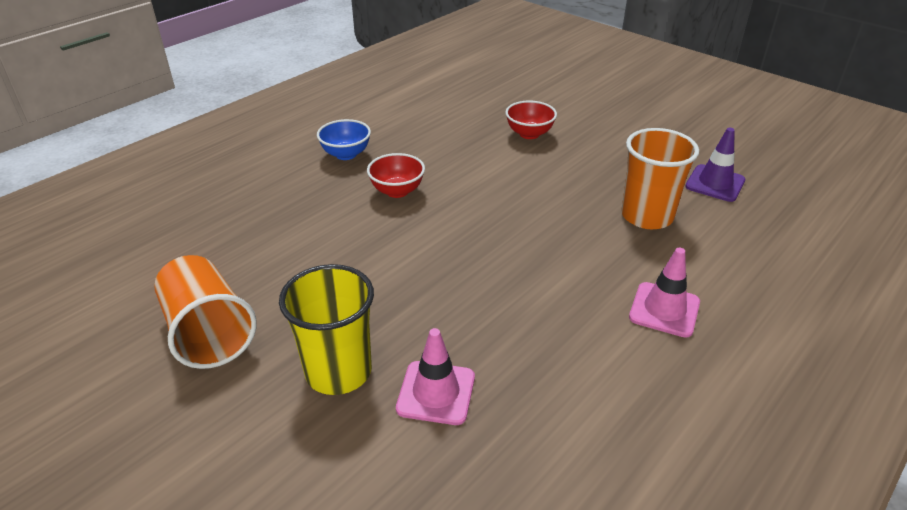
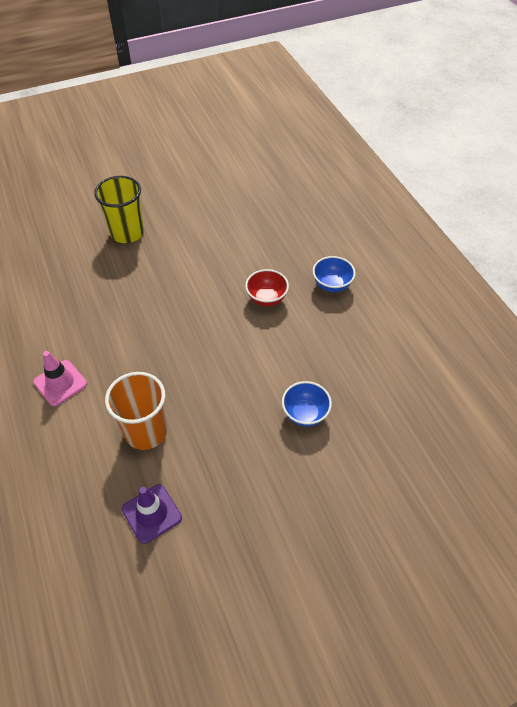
camera: 115 degrees right, 15 degrees up
(208, 332) = (187, 196): orange cup -> none
(436, 393) = (87, 261): pink traffic cone -> none
(529, 134) = (305, 414): red bowl -> blue bowl

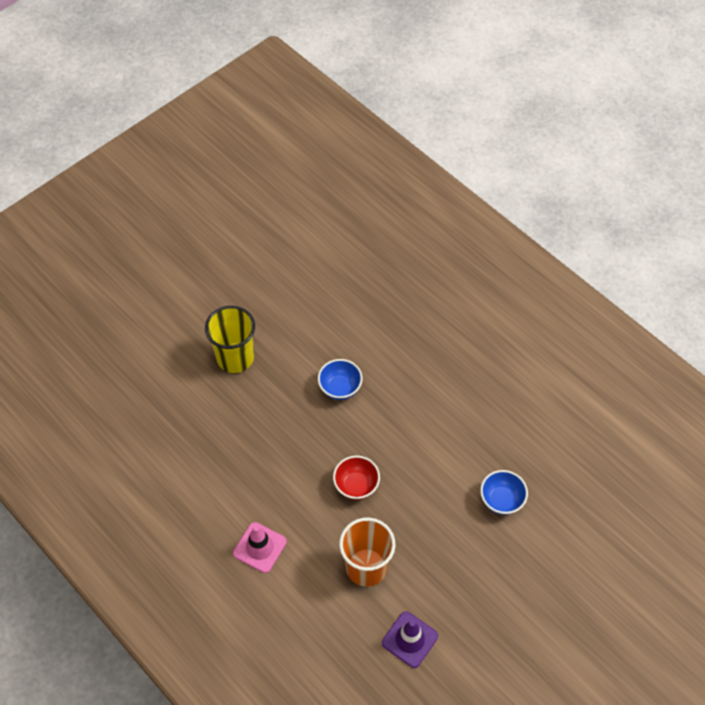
camera: 20 degrees left, 5 degrees up
(266, 298) = (414, 391): red bowl -> red bowl (356, 485)
(332, 285) = (471, 355): blue bowl -> blue bowl (340, 388)

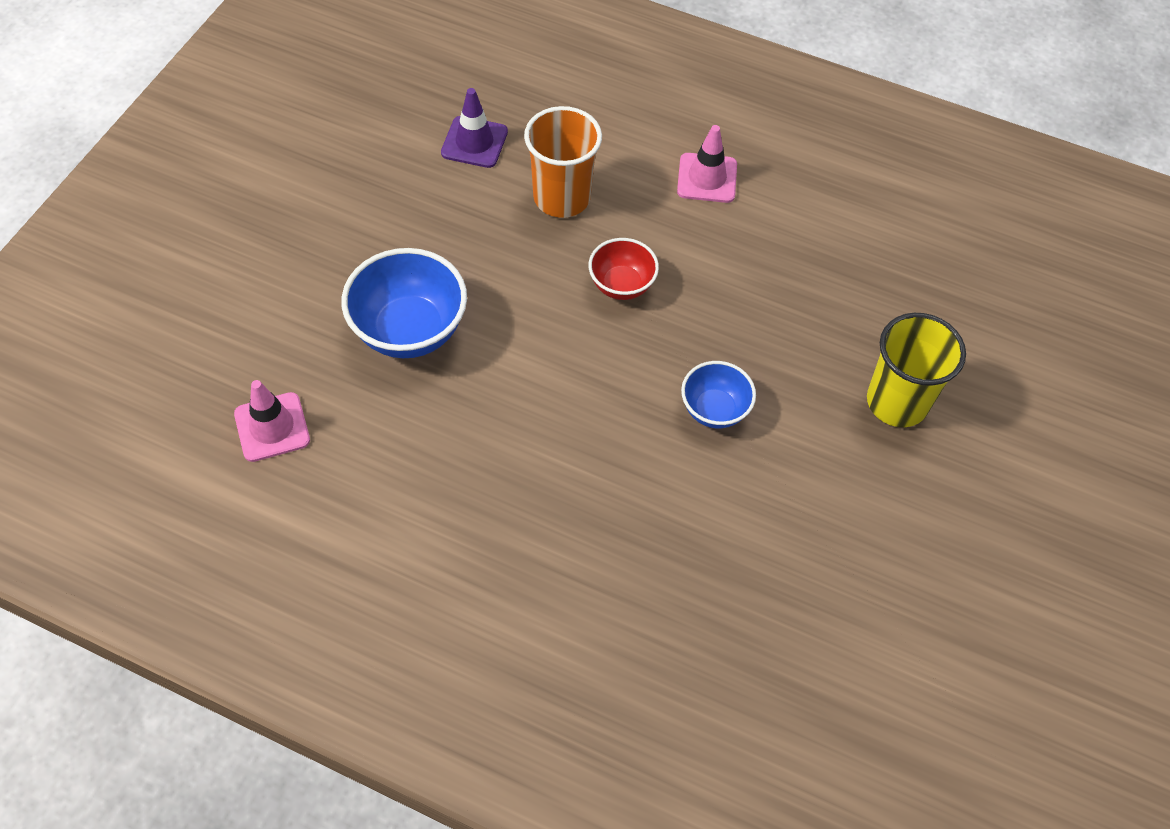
camera: 155 degrees right, 0 degrees up
(501, 500) = (409, 331): blue bowl -> blue bowl, size x1.69
(600, 465) = (272, 427): none -> pink traffic cone

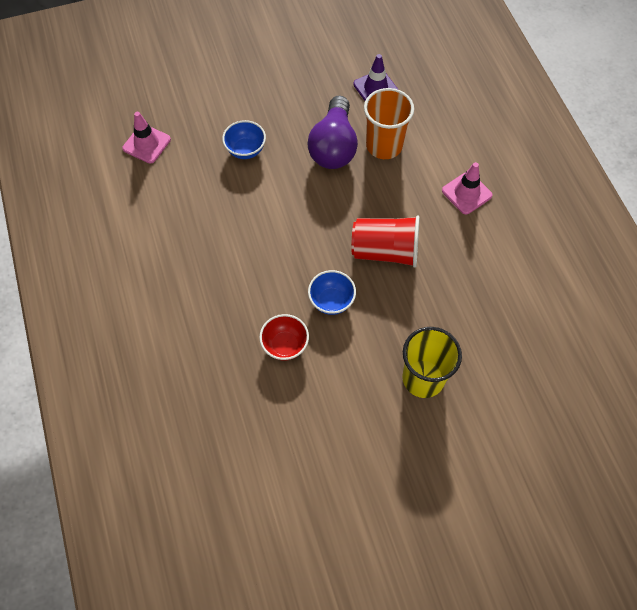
camera: 50 degrees right, 5 degrees up
(409, 331) = (245, 150): blue bowl -> blue bowl, size x0.59
(507, 243) = (334, 146): none -> purple light bulb
(621, 285) = (361, 208): red bowl -> red bowl (285, 345)
(702, 308) = (385, 251): none -> red cup

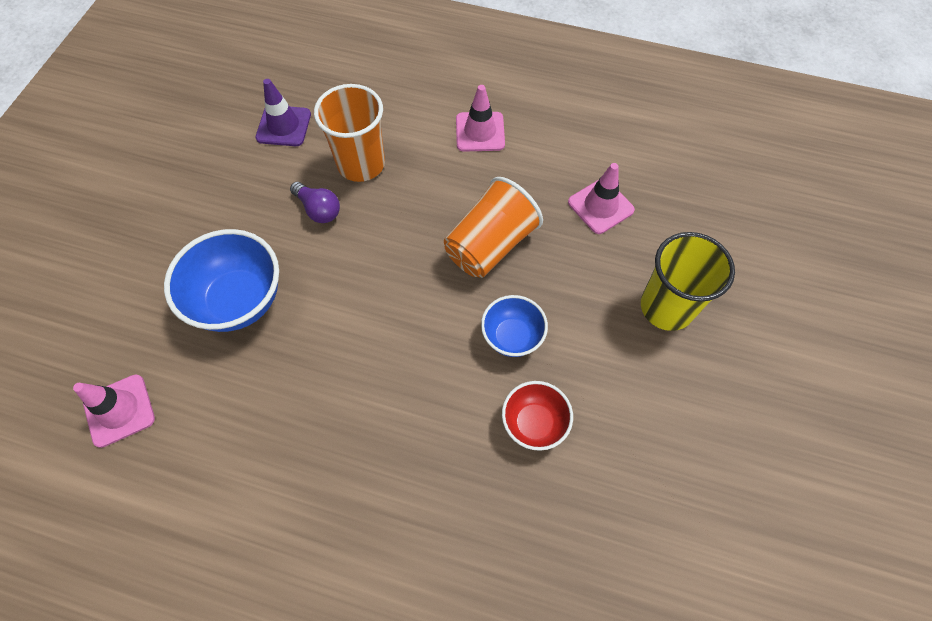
camera: 55 degrees left, 0 degrees up
(245, 150) = (239, 301): blue bowl -> blue bowl, size x1.69
(334, 146) = (318, 209): purple light bulb -> purple light bulb, size x0.51
(385, 251) = (490, 245): red cup -> orange cup
(469, 297) = (600, 206): none -> pink traffic cone

